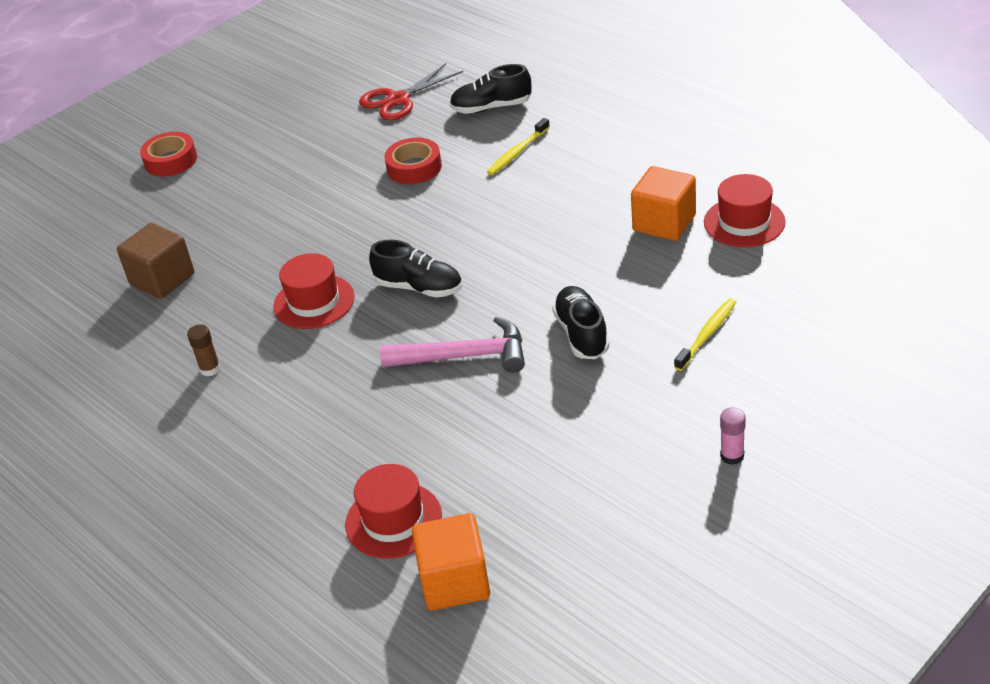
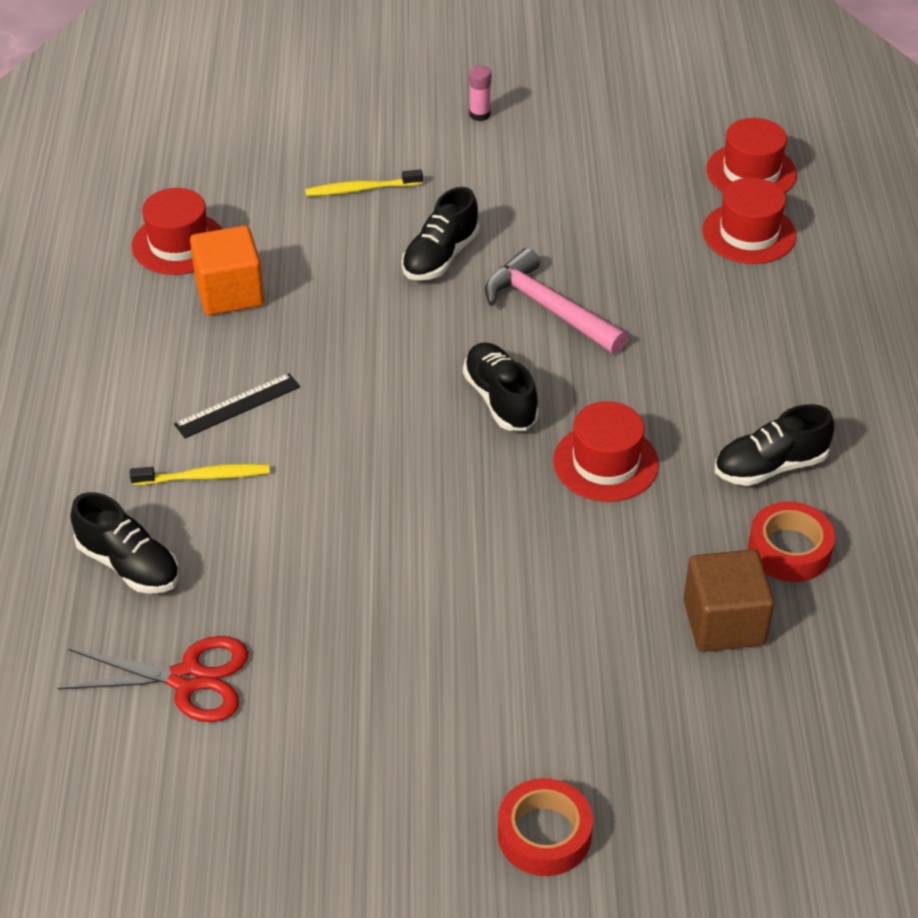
camera: 140 degrees left, 5 degrees up
(210, 369) = (770, 466): brown glue stick -> black shoe
(414, 167) = (316, 549): red tape -> red tape (789, 549)
(455, 581) = (751, 172): orange cube -> red hat
(556, 185) = (237, 405): none -> black ruler

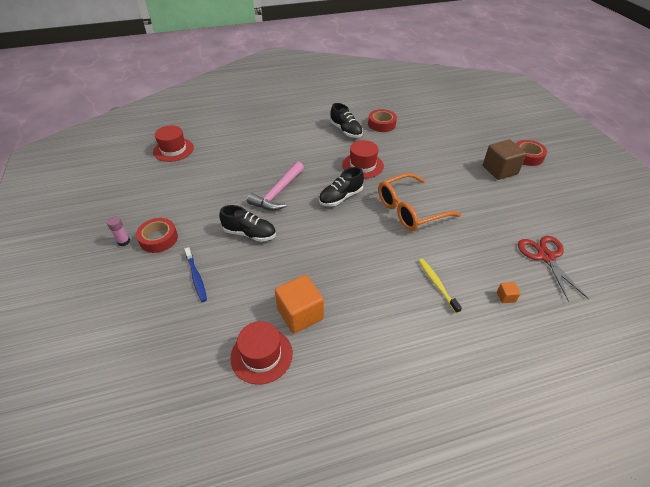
camera: 105 degrees left, 0 degrees up
(129, 565) = (506, 297): black shoe -> orange cube
(237, 405) = (384, 285): black ruler -> none
(361, 189) = (196, 277): yellow toothbrush -> blue toothbrush
(418, 501) = (410, 210): none -> orange glasses
(471, 151) = (158, 239): none -> red tape
(724, 622) = (420, 133): brown cube -> brown cube (499, 170)
(749, 233) = (216, 146): red hat -> none

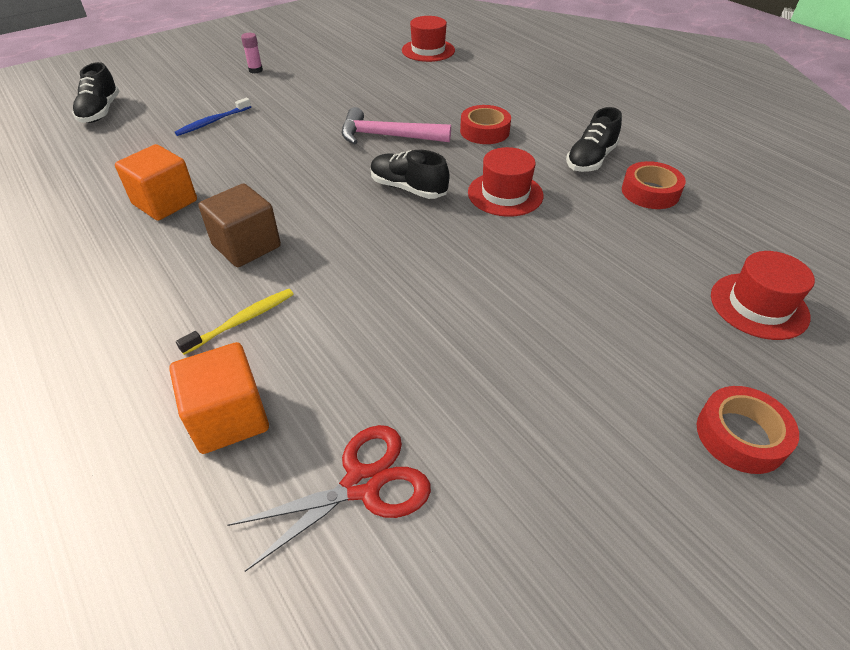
camera: 70 degrees right, 0 degrees up
(158, 239) = (266, 86): red tape -> red tape (484, 131)
(249, 233) = (296, 135): black shoe -> black shoe (100, 111)
(261, 355) = (101, 190): red hat -> red hat (759, 306)
(410, 210) = (416, 264): orange glasses -> none
(499, 170) = (634, 382): brown cube -> brown cube (246, 246)
(506, 297) = (229, 417): orange cube -> orange cube, size x2.31

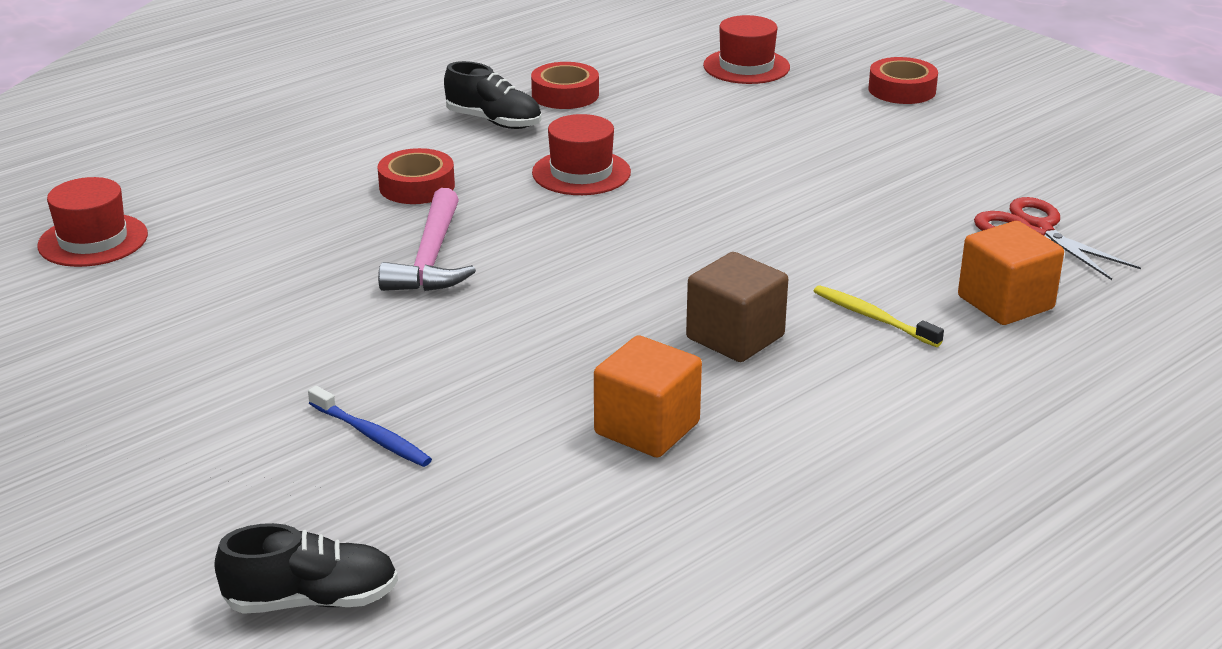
camera: 95 degrees left, 15 degrees down
(255, 70) = (133, 425): pink glue stick -> none
(408, 188) = (578, 234): black shoe -> none

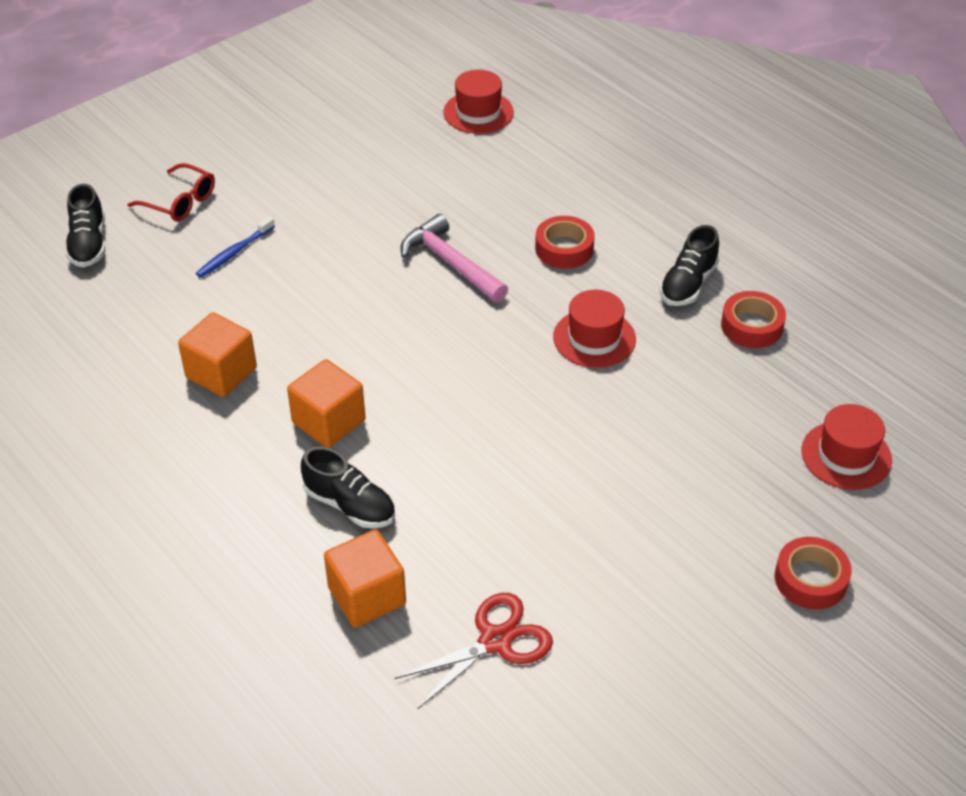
camera: 90 degrees right, 15 degrees up
(218, 503) = (180, 202): none -> red glasses
(431, 258) = (451, 263): pink hammer -> pink hammer turned 45 degrees clockwise
(735, 337) = (328, 421): brown cube -> orange cube
(873, 318) = (350, 505): yellow toothbrush -> black shoe

